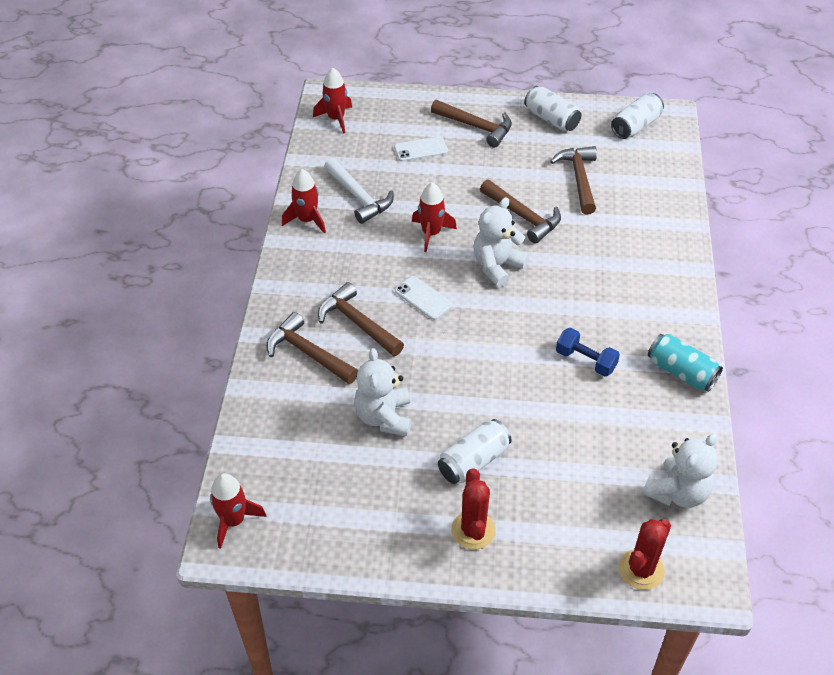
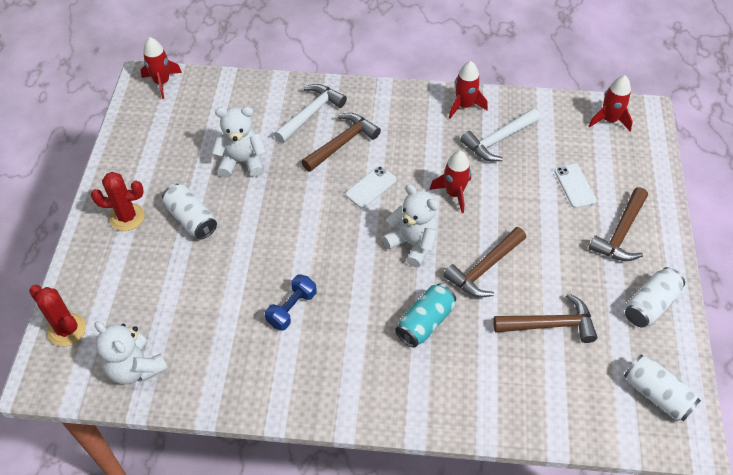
camera: 90 degrees right, 5 degrees up
(308, 353) = (311, 114): brown hammer -> white hammer
(681, 372) = (272, 391): turquoise can -> turquoise can (425, 322)

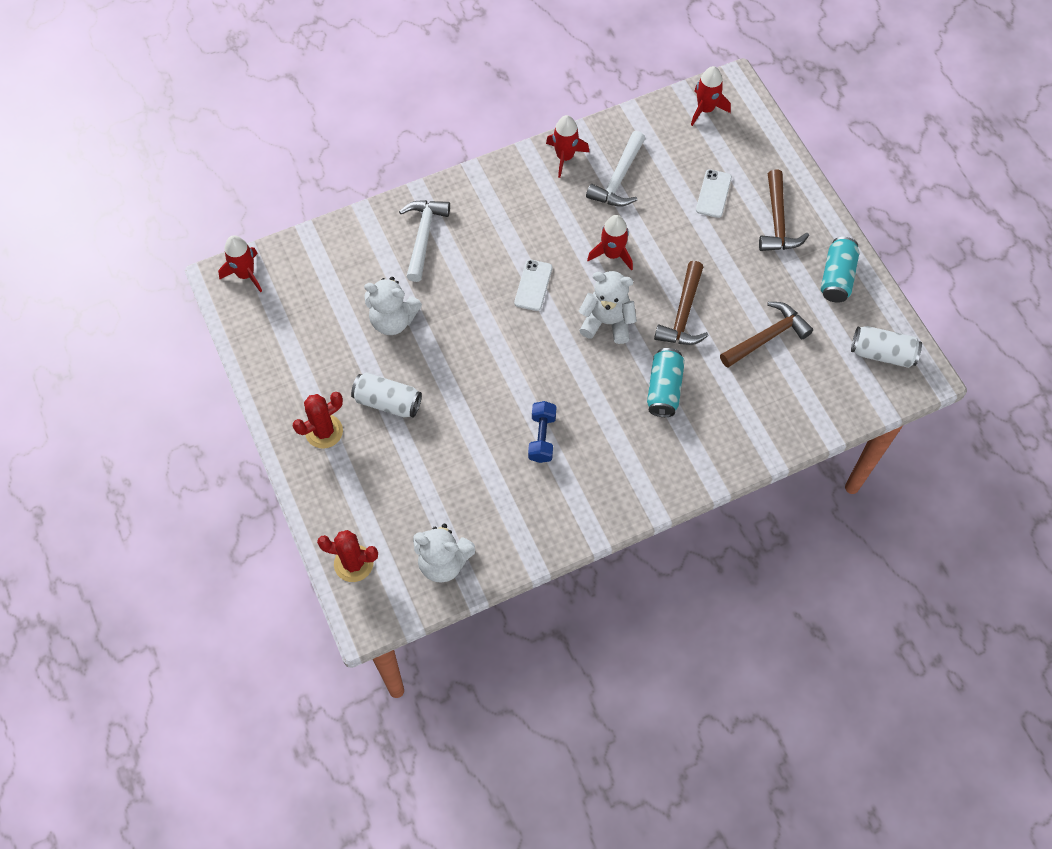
camera: 30 degrees left, 10 degrees up
(242, 162) = (393, 320): white teddy bear -> white teddy bear turned 135 degrees counterclockwise
(342, 143) = (475, 253): brown hammer -> none
(574, 186) = (713, 194): white phone -> white phone turned 60 degrees clockwise
(650, 305) = (837, 277): white can -> turquoise can

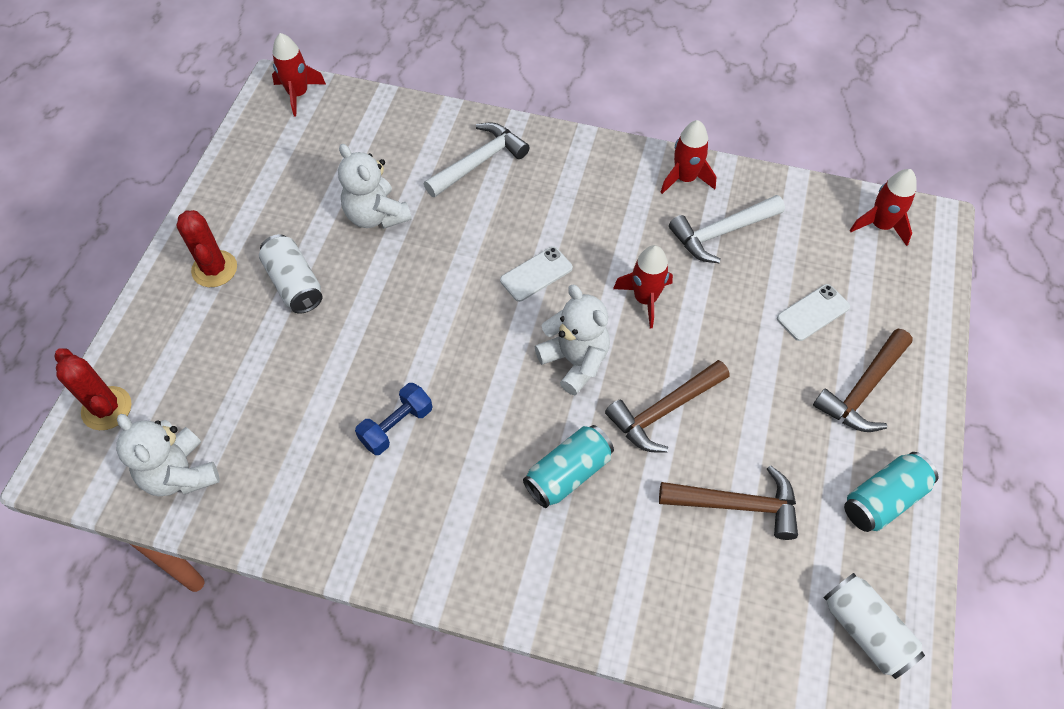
camera: 40 degrees right, 5 degrees down
(324, 431) = (214, 269): red cactus -> red cactus turned 60 degrees clockwise

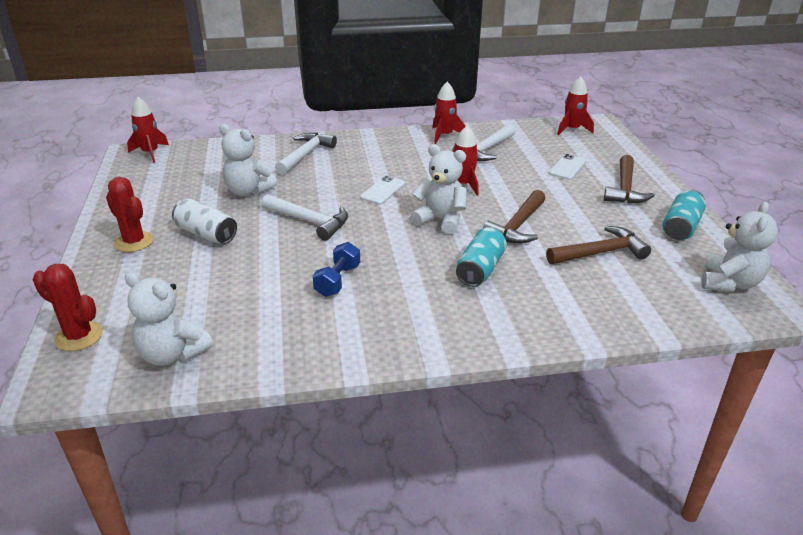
camera: 25 degrees left, 25 degrees down
(418, 304) = (309, 221): none -> white hammer
(866, 630) = (729, 283): white can -> white teddy bear

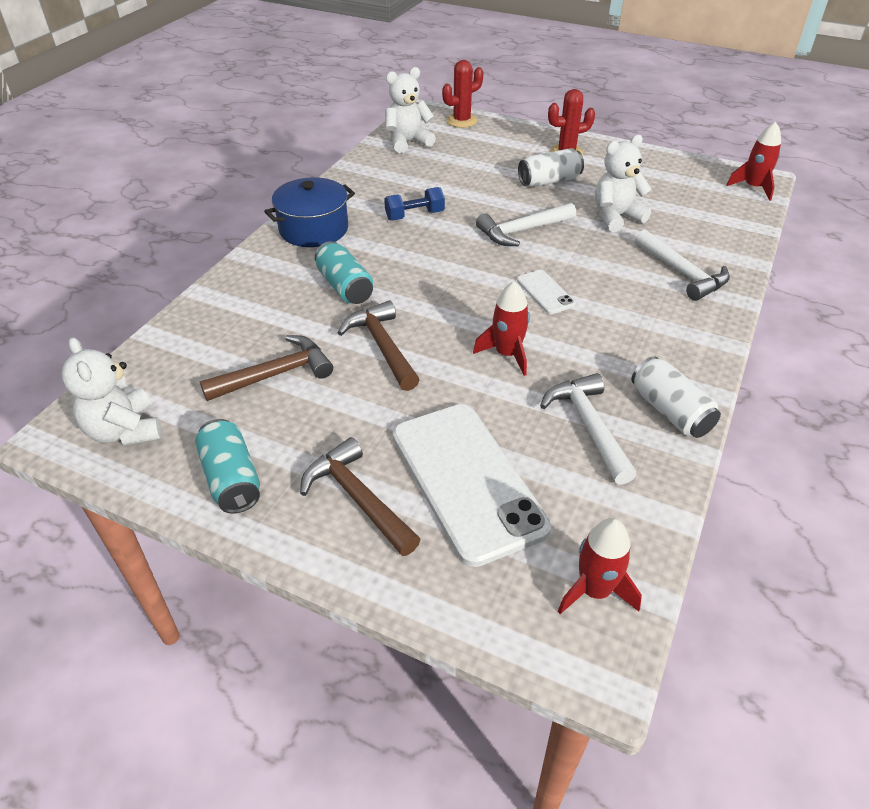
camera: 125 degrees right, 10 degrees up
(337, 280) = (414, 215): blue dumbbell -> blue dumbbell turned 75 degrees counterclockwise
(423, 328) = (314, 229): none -> blue pot
(440, 220) = (448, 303): white teddy bear -> none
(444, 135) = (670, 411): red rocket -> white can
(567, 167) = (467, 480): white phone -> white phone, size x2.23
(600, 253) = (275, 374): brown hammer -> brown hammer turned 135 degrees counterclockwise

